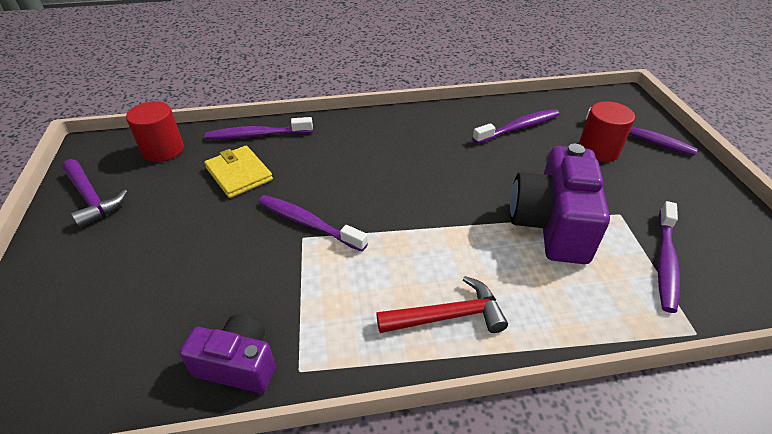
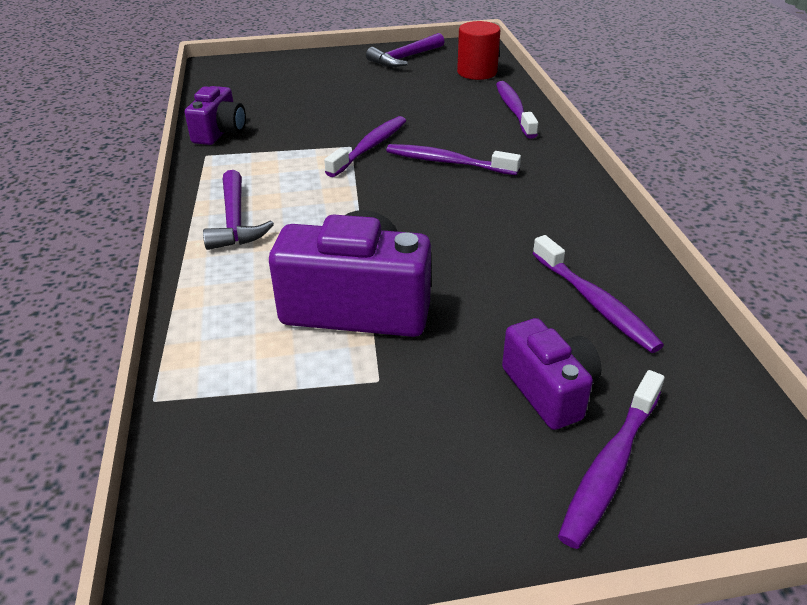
camera: 90 degrees right, 5 degrees down
(239, 174) = (444, 108): yellow wallet -> none
(448, 316) = (235, 221): red hammer -> purple hammer
(598, 150) = (549, 390): red cylinder -> purple camera
(665, 262) = (273, 404): purple toothbrush -> purple toothbrush (447, 162)

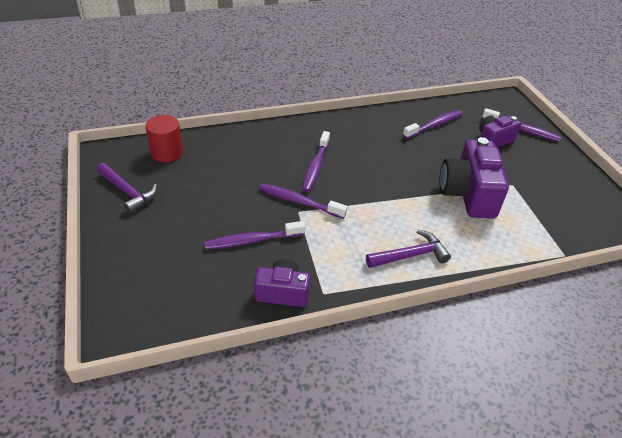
camera: 100 degrees left, 5 degrees up
(514, 110) = (237, 138): purple toothbrush -> purple toothbrush (252, 240)

